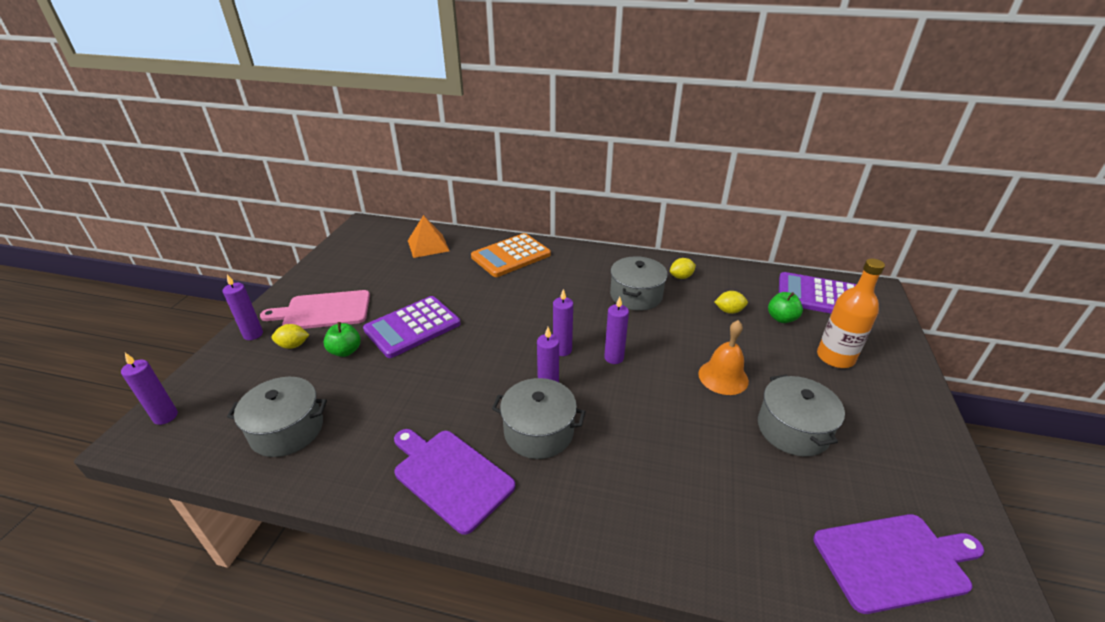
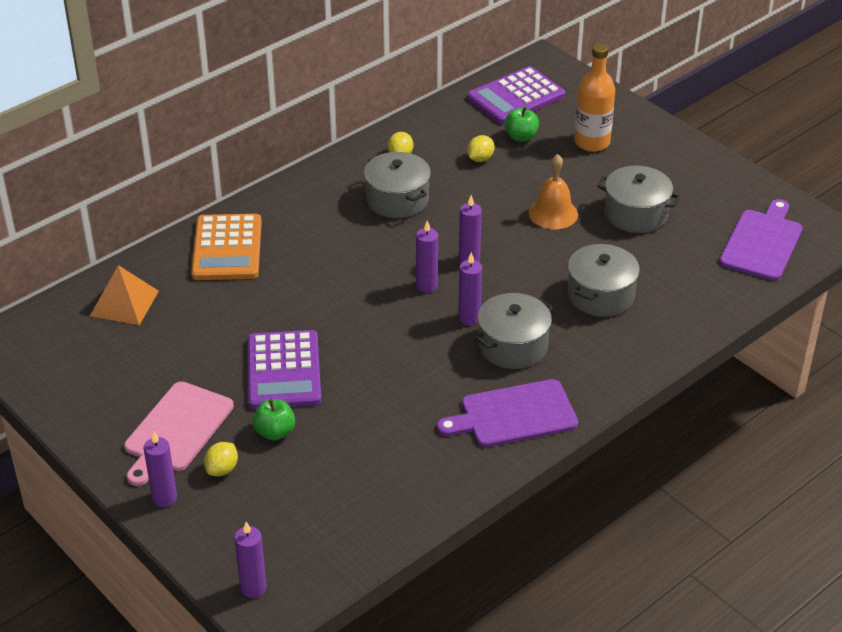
camera: 55 degrees left, 5 degrees up
(287, 430) = (361, 501): grey pot -> grey pot (600, 295)

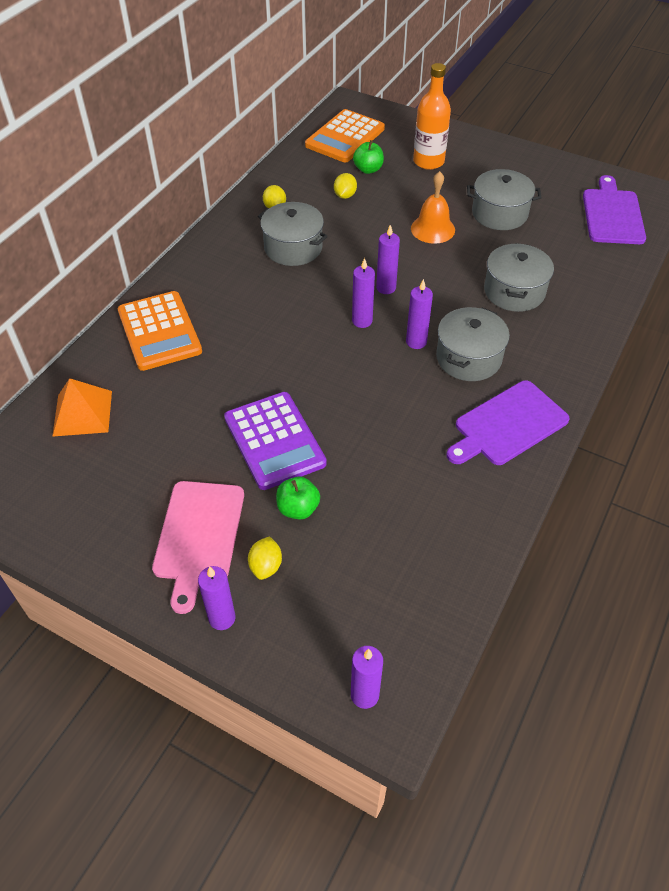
camera: 20 degrees left, 10 degrees up
(516, 97) = (345, 137): purple calculator -> orange calculator

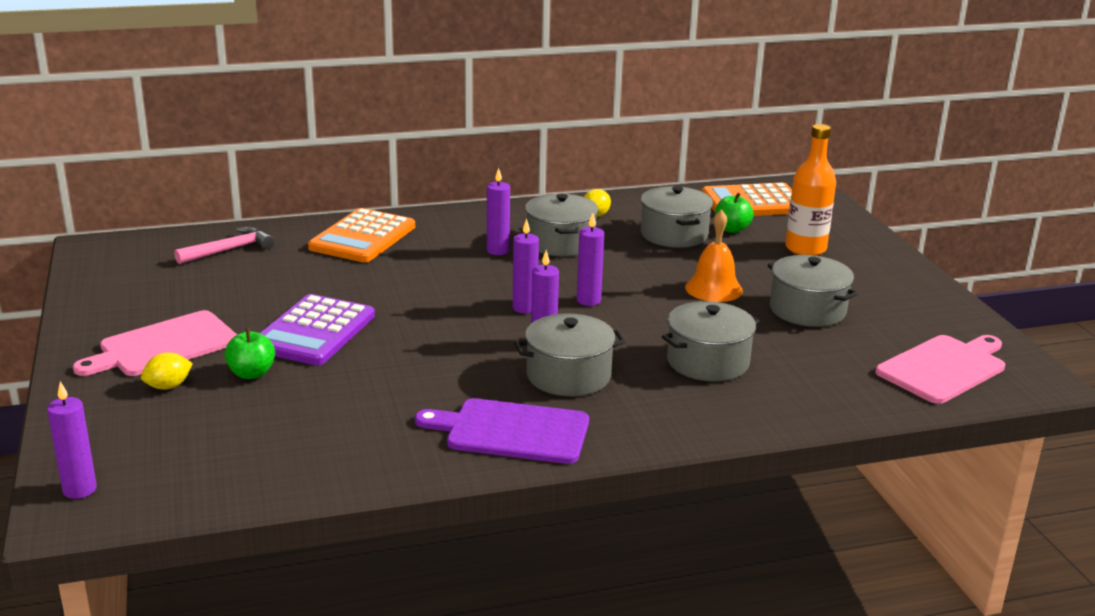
camera: 45 degrees right, 25 degrees down
(82, 413) = (229, 250): orange pyramid -> pink hammer
(222, 618) = (89, 391): purple candle -> purple candle (498, 251)
(345, 195) = (674, 234): yellow lemon -> grey pot
(612, 214) = (943, 368): purple cutting board -> pink cutting board

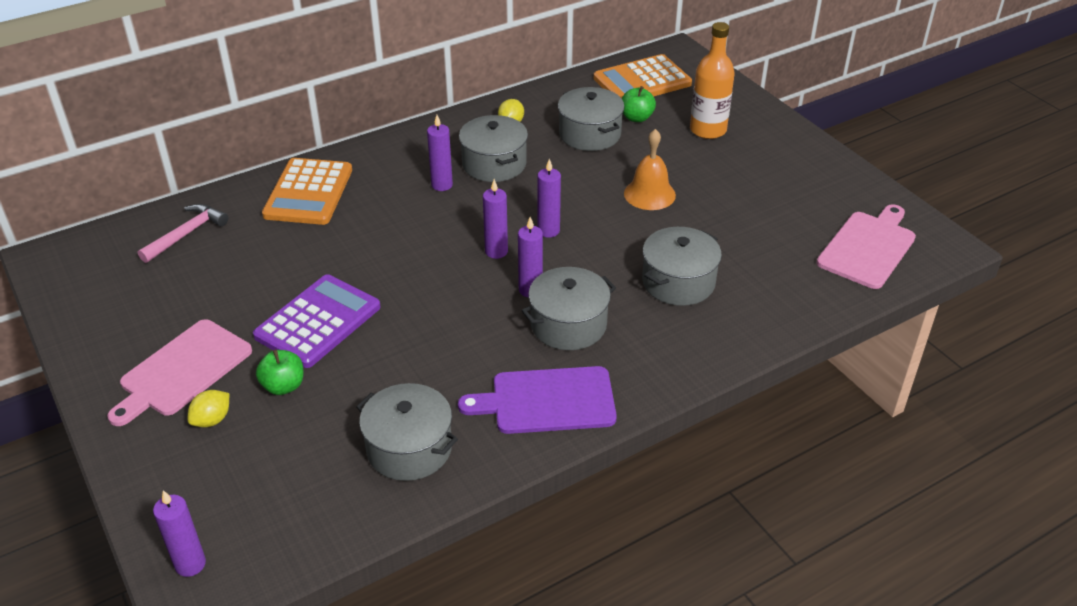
camera: 15 degrees left, 15 degrees up
(314, 332) = (318, 321): purple calculator -> purple calculator turned 150 degrees counterclockwise
(807, 310) = (736, 203): grey pot -> grey pot (409, 448)

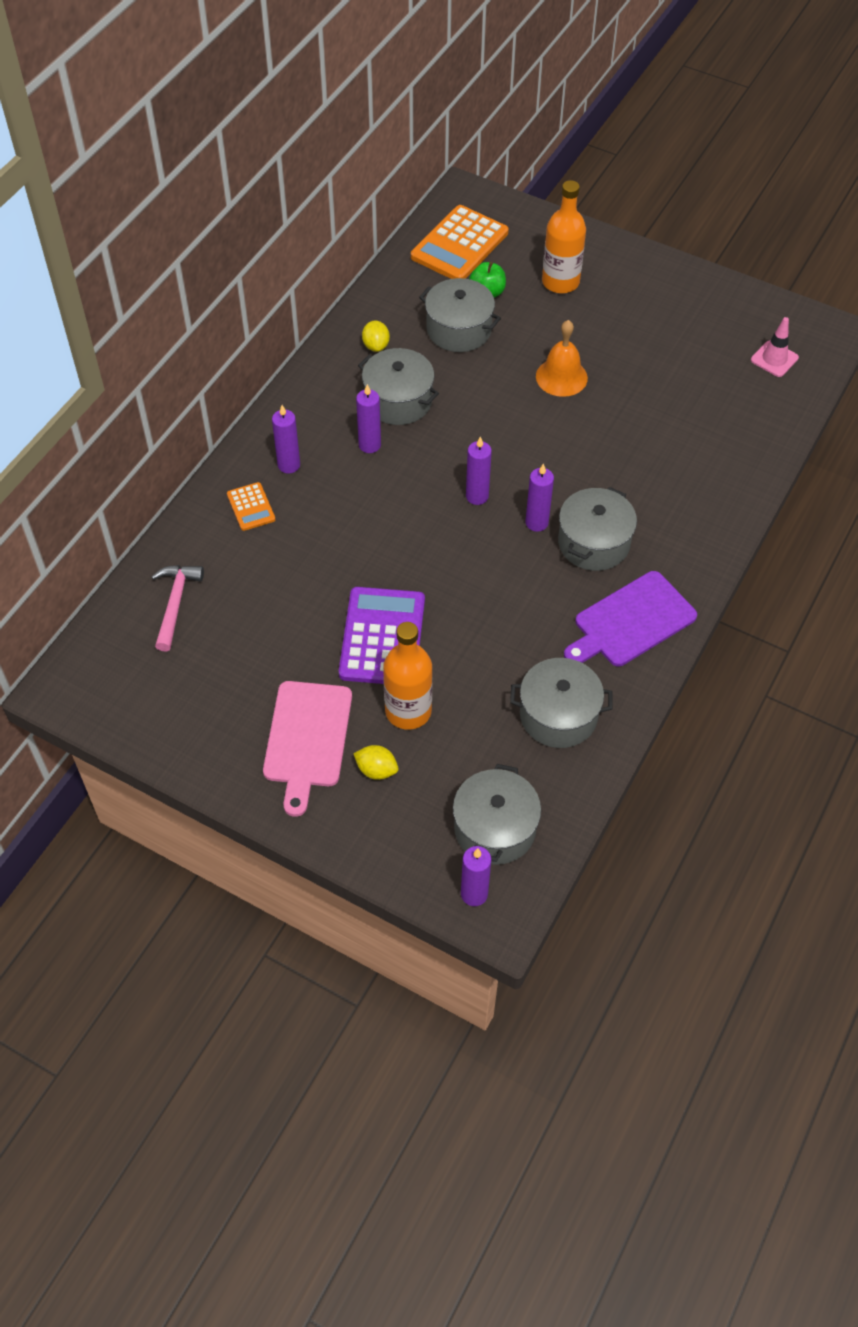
camera: 30 degrees left, 15 degrees up
(212, 420) = (376, 770): yellow lemon -> yellow lemon turned 75 degrees counterclockwise
(283, 386) = (408, 711): green apple -> orange bottle
(308, 192) = (251, 507): orange calculator -> orange calculator, size x0.50
(548, 231) = (505, 454): purple candle -> purple candle (289, 465)
(678, 282) = (650, 460): grey pot -> grey pot (495, 828)
(868, 247) = (774, 359): pink cutting board -> pink traffic cone

